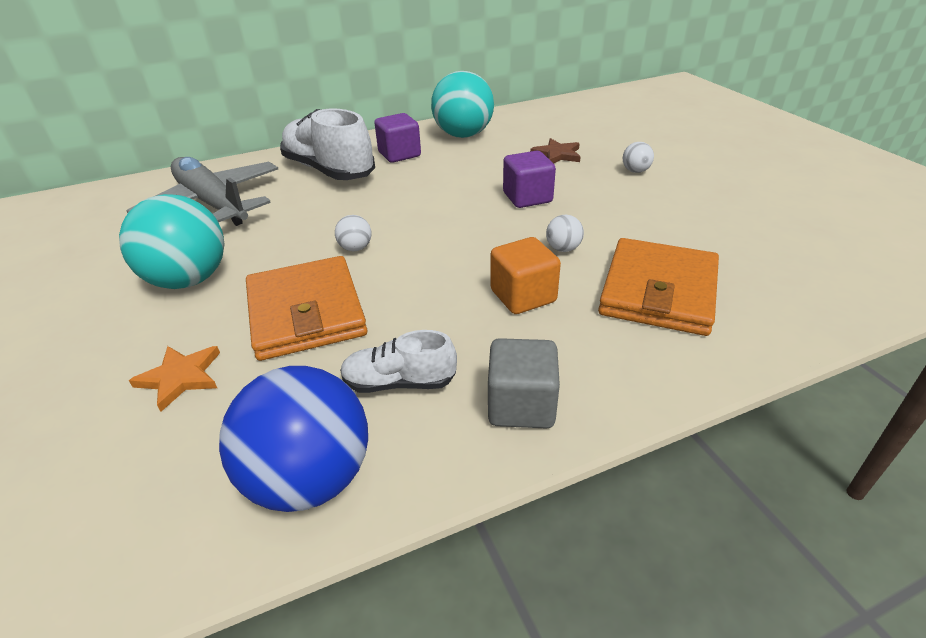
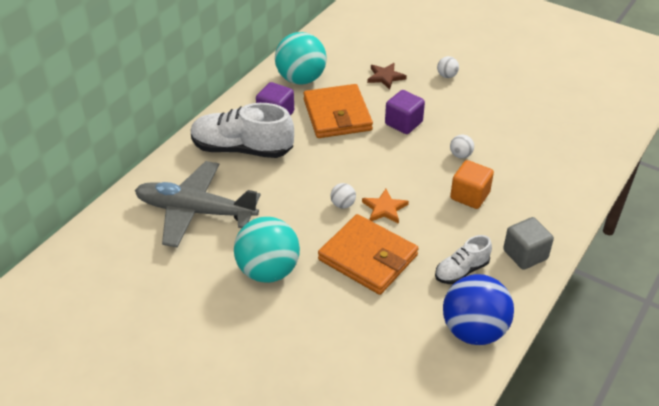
camera: 35 degrees left, 5 degrees up
(181, 377) = (350, 323): orange star -> orange star (384, 208)
(658, 291) = (531, 164): orange wallet -> orange wallet (337, 115)

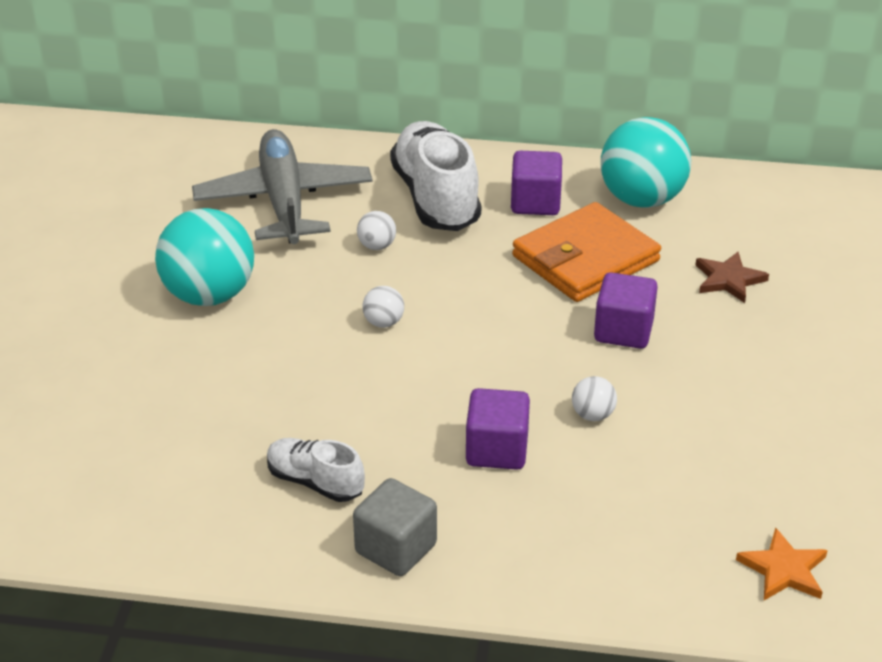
camera: 65 degrees right, 5 degrees down
(368, 257) = (287, 378): orange wallet -> none
(384, 208) = (403, 366): orange star -> orange star (784, 570)
(447, 76) = (799, 346): white ball -> white ball (377, 246)
(470, 196) = (497, 450): orange cube -> purple cube
(474, 330) = (195, 525): blue ball -> none

